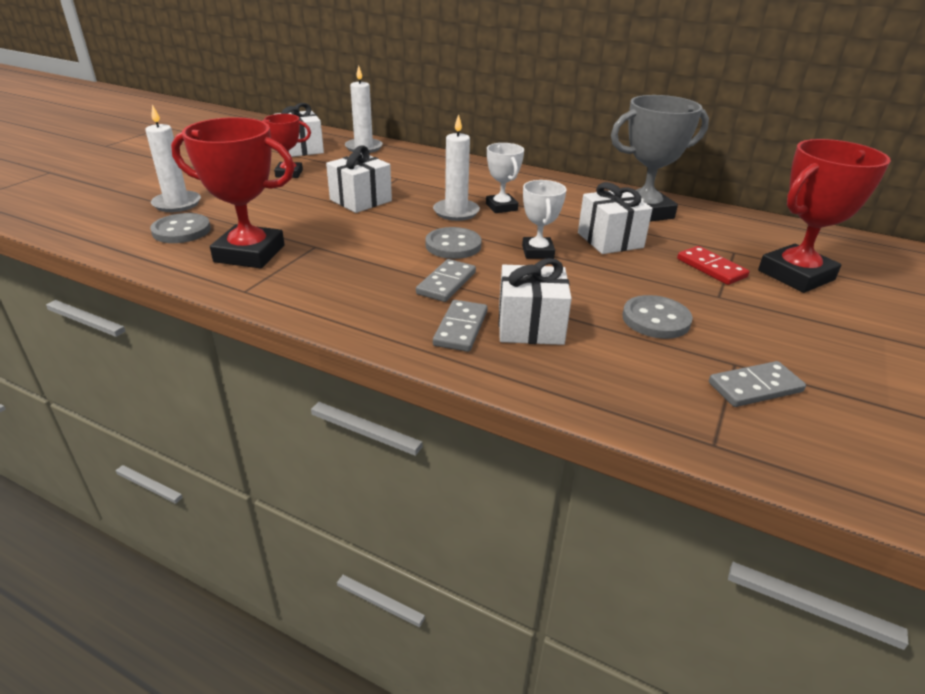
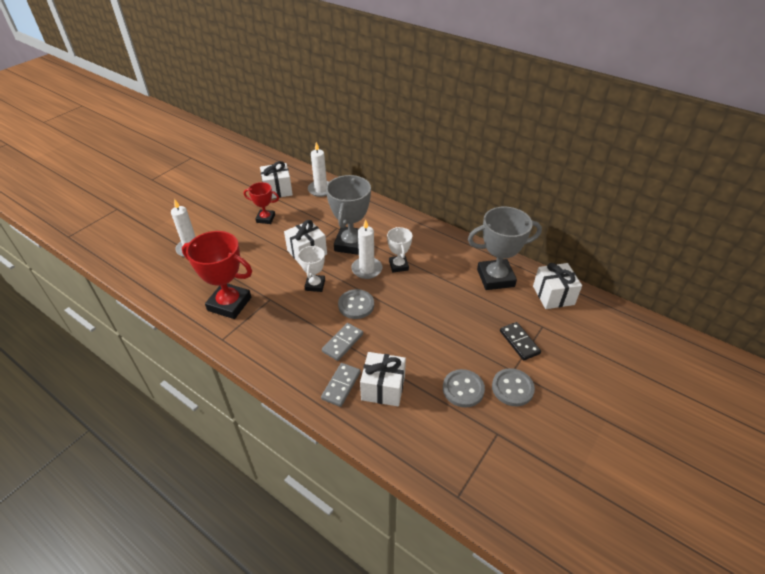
camera: 10 degrees right, 10 degrees up
(181, 231) = (192, 277): grey button -> grey button (512, 388)
(424, 191) = (351, 244): none -> grey trophy
(537, 252) = (409, 316): white trophy -> white trophy (315, 285)
(610, 240) = (461, 307): white gift -> white gift (553, 295)
(711, 268) = (519, 342): red domino -> black domino
(755, 387) = (501, 455): grey domino -> none
(796, 275) = (574, 354): red trophy -> none

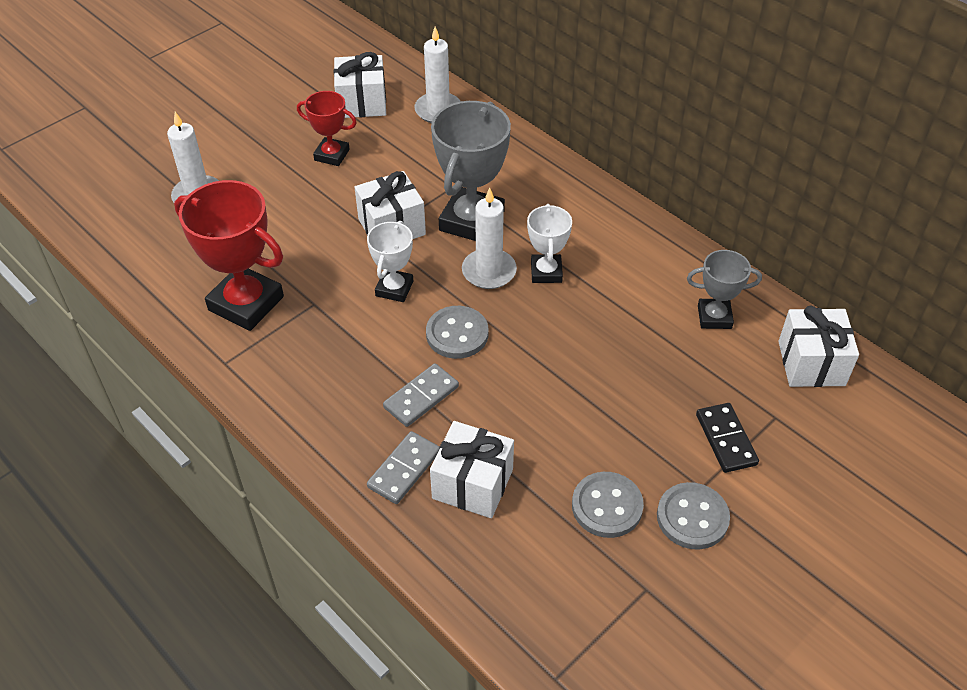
camera: 10 degrees right, 5 degrees up
(495, 278) = (714, 317): grey trophy -> grey trophy, size x0.56

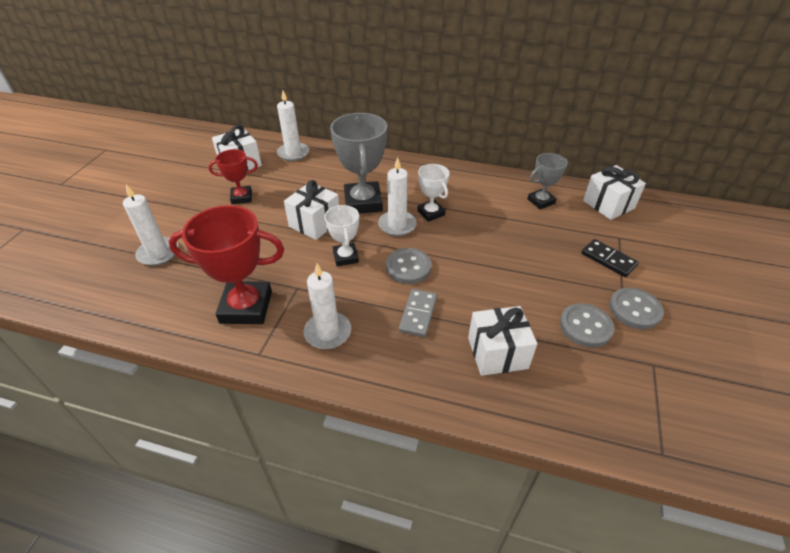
camera: 30 degrees left, 5 degrees down
(308, 372) = (327, 332): none -> white candle
(404, 469) = (446, 365): grey domino -> none

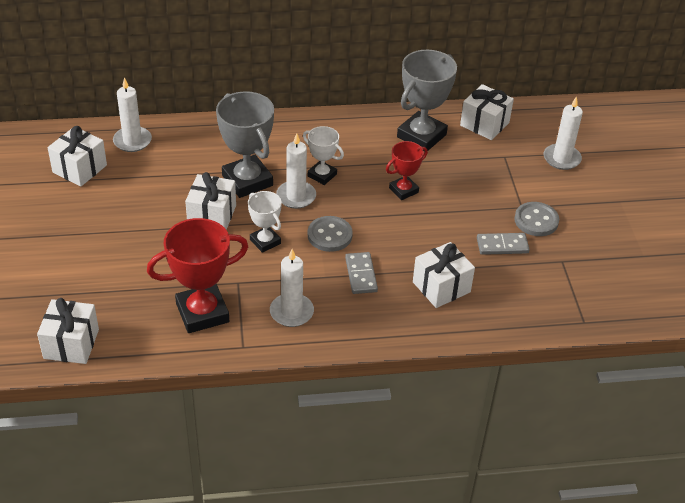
camera: 25 degrees left, 0 degrees up
(117, 301) = (71, 344): none -> white gift
(158, 253) = (72, 289): white candle -> white candle (561, 159)
(241, 197) = (113, 207): red trophy -> red trophy (403, 190)
(541, 201) = (421, 136): grey trophy -> grey trophy, size x1.77
(585, 326) = (502, 246): grey button -> grey domino
(608, 260) = (501, 181): black domino -> none

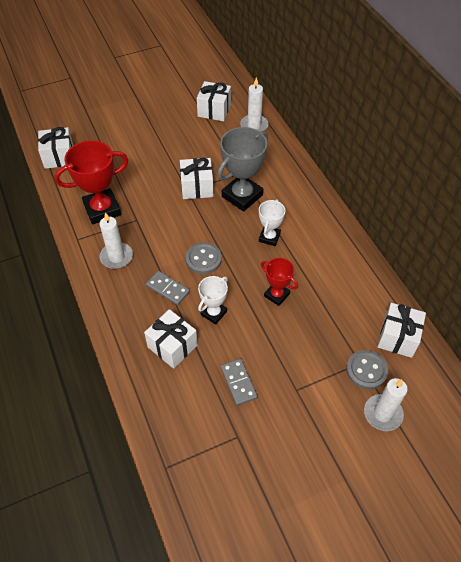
camera: 75 degrees right, 10 degrees up
(202, 313) = (102, 209): red trophy -> red trophy turned 75 degrees counterclockwise
(265, 241) = (182, 223): white trophy -> white trophy (213, 313)
(296, 196) = (237, 228): white candle -> none
(361, 275) = (168, 289): grey domino -> grey domino turned 60 degrees clockwise
(421, 136) = (353, 292): grey trophy -> none
(536, 220) = (282, 405): grey button -> grey button (366, 370)

